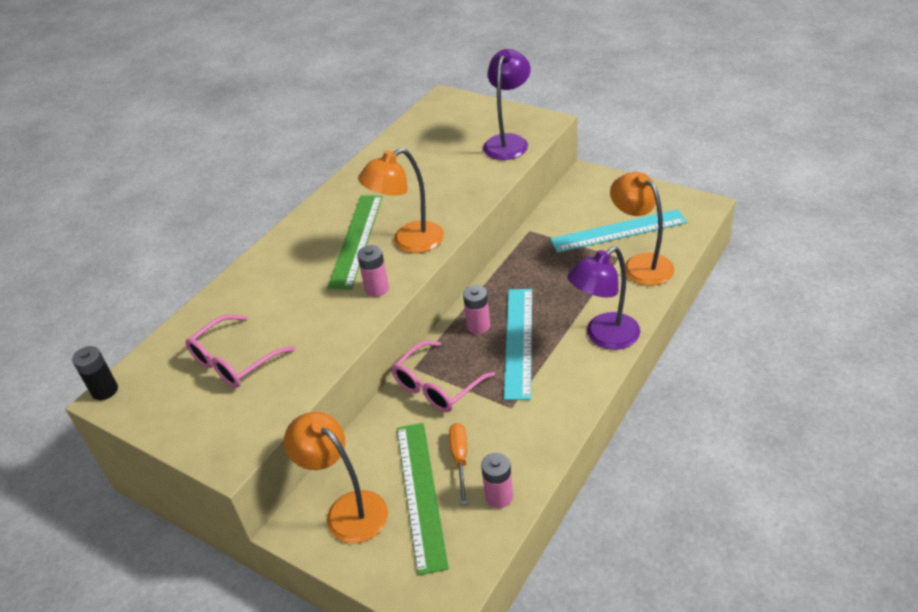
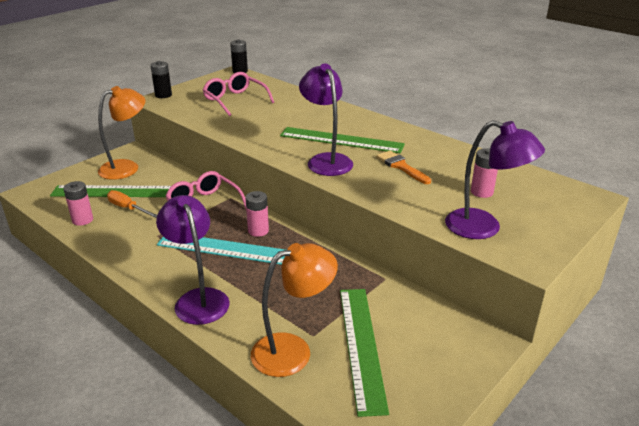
camera: 95 degrees right, 10 degrees down
(209, 455) = (163, 95): none -> black battery
(377, 289) = (274, 145): pink battery -> pink battery (481, 192)
(409, 242) = (326, 160): orange lamp -> purple lamp
(412, 192) = (401, 167): none -> orange brush
(460, 459) = (128, 208): orange screwdriver -> orange screwdriver turned 150 degrees counterclockwise
(618, 231) = (361, 346): turquoise ruler -> green ruler

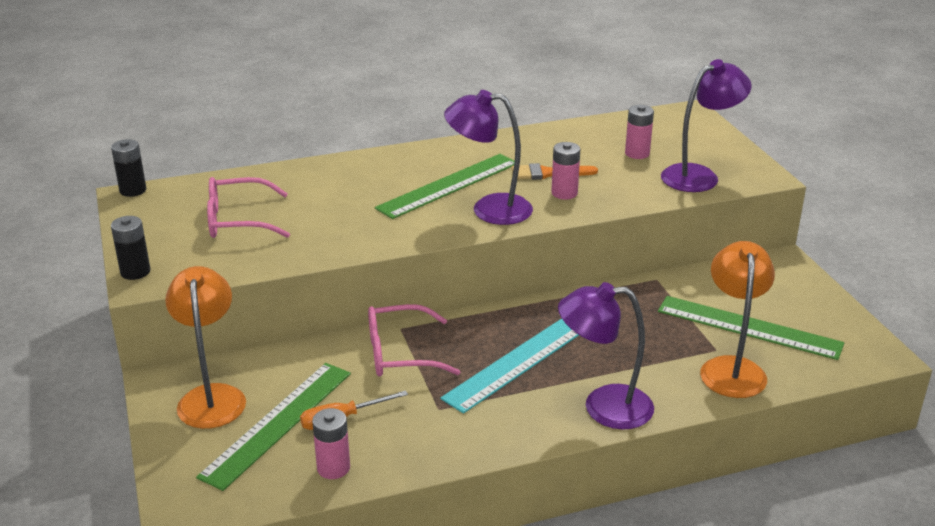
camera: 60 degrees left, 0 degrees up
(258, 231) = (499, 329): pink battery -> pink battery (564, 193)

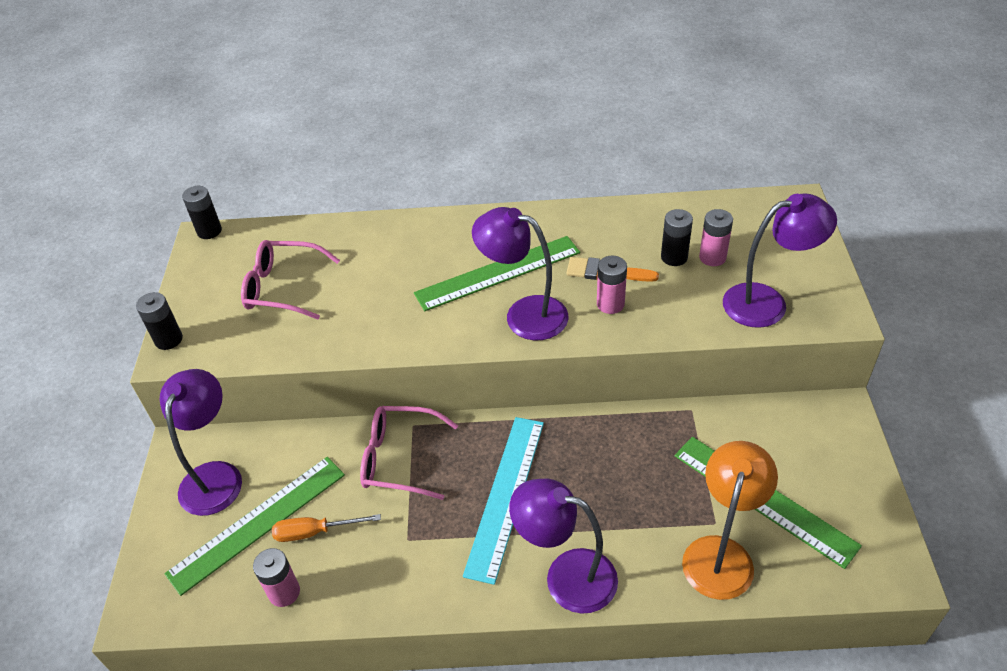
camera: 20 degrees right, 15 degrees up
(212, 396) = (215, 476): orange lamp -> purple lamp
(518, 362) = (506, 495): turquoise ruler -> turquoise ruler turned 45 degrees counterclockwise
(603, 157) = (674, 257): none -> black battery

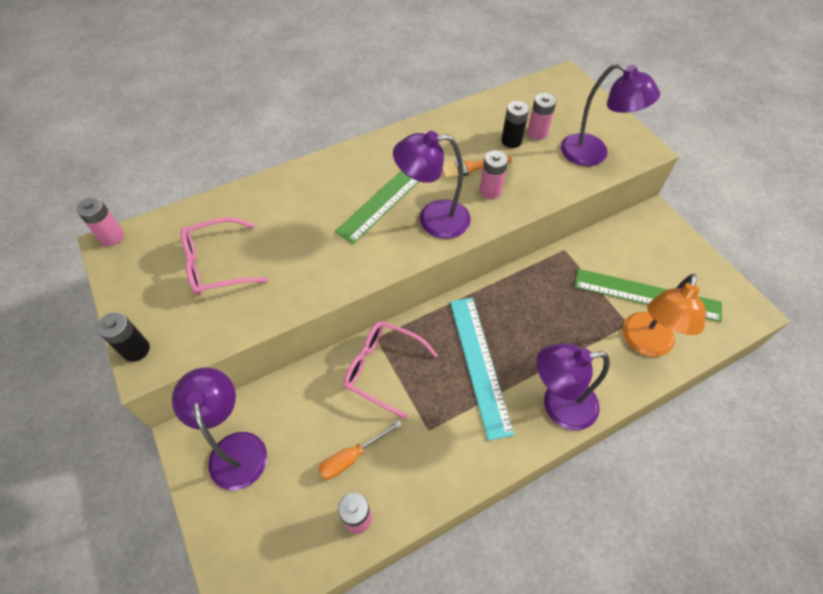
camera: 30 degrees left, 10 degrees up
(209, 231) = (112, 237): black battery -> pink battery
(258, 523) = (299, 471): green ruler -> none
(399, 458) = (382, 368): pink glasses -> pink glasses turned 45 degrees clockwise
(721, 553) = (645, 344): orange lamp -> orange lamp turned 150 degrees counterclockwise
(767, 302) = (593, 154): purple lamp -> purple lamp turned 75 degrees clockwise

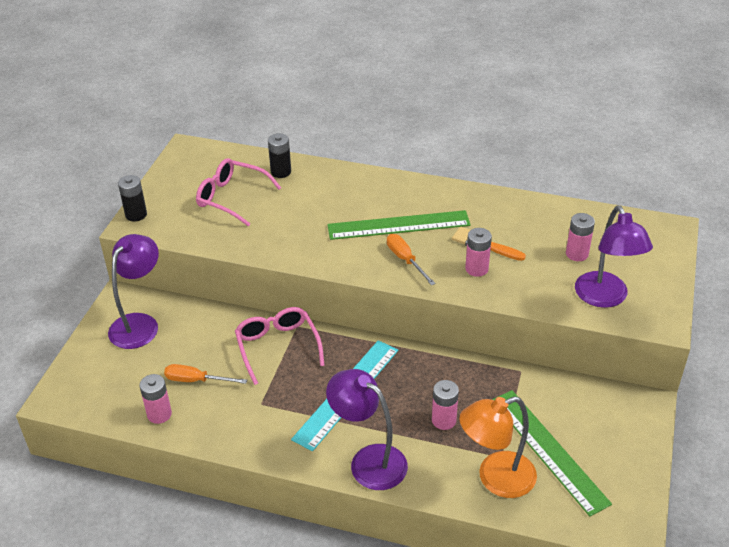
camera: 45 degrees right, 15 degrees down
(112, 237) = (193, 144): pink battery -> pink battery (444, 420)
(433, 219) = (405, 260): purple lamp -> orange screwdriver
(511, 141) = (545, 246): black battery -> black battery (281, 172)

